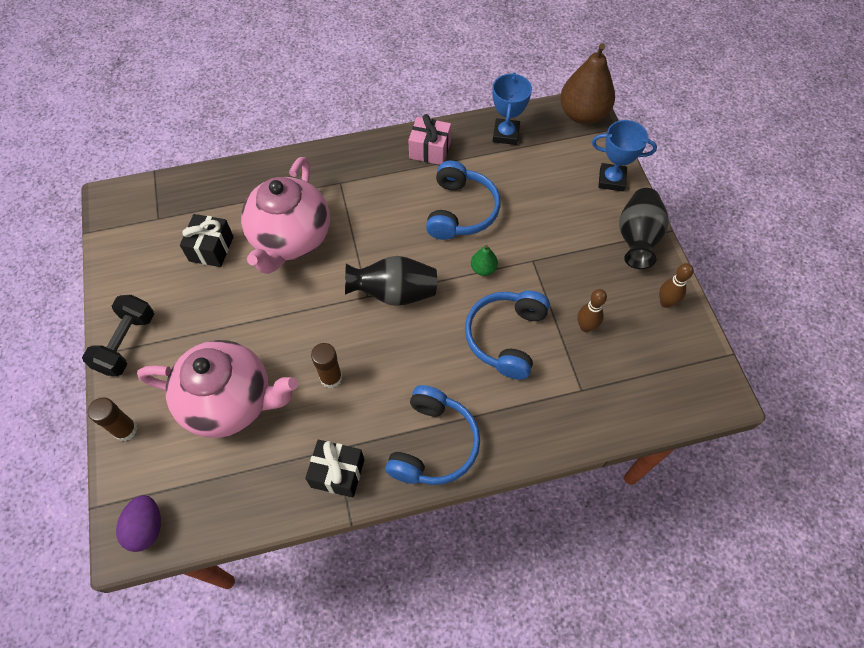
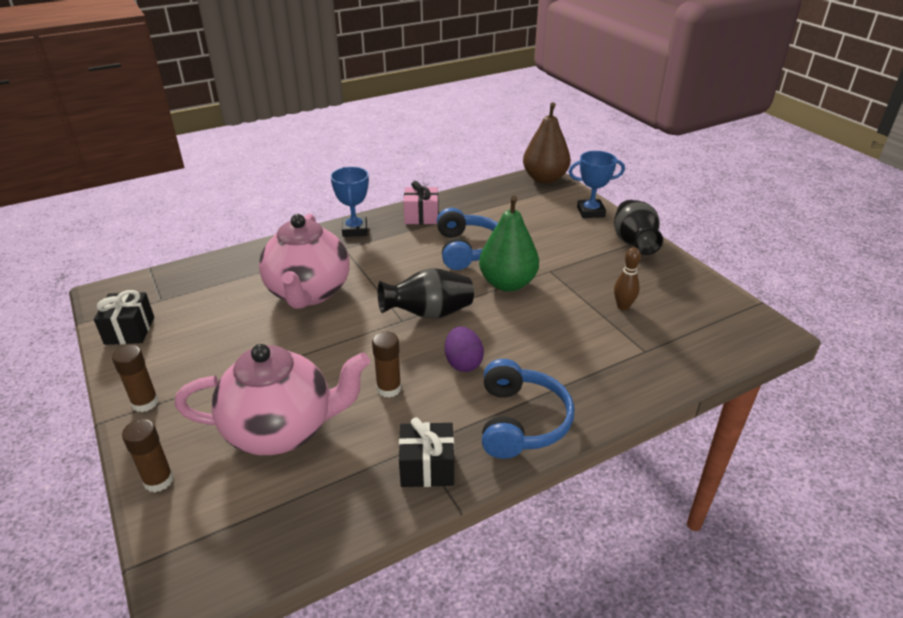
camera: 15 degrees left, 25 degrees down
(127, 343) = (145, 403): black dumbbell -> brown glue stick
(146, 528) = (206, 573): purple egg -> purple egg (463, 363)
(211, 249) = (226, 312): black gift -> black gift (130, 330)
(483, 269) = (507, 283): green pear -> green pear, size x2.23
(505, 134) = (485, 198): blue trophy -> blue trophy (354, 230)
(506, 337) = (553, 326): blue headphones -> none
(665, 302) = (683, 278): brown bowling pin -> none

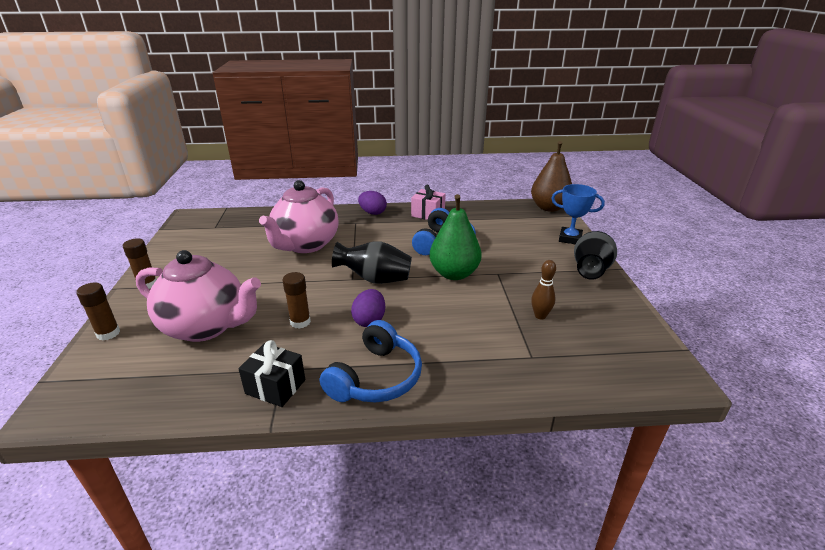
camera: 25 degrees right, 5 degrees down
(130, 330) = (181, 240): black gift -> none
(354, 230) = (372, 213): blue trophy -> purple egg

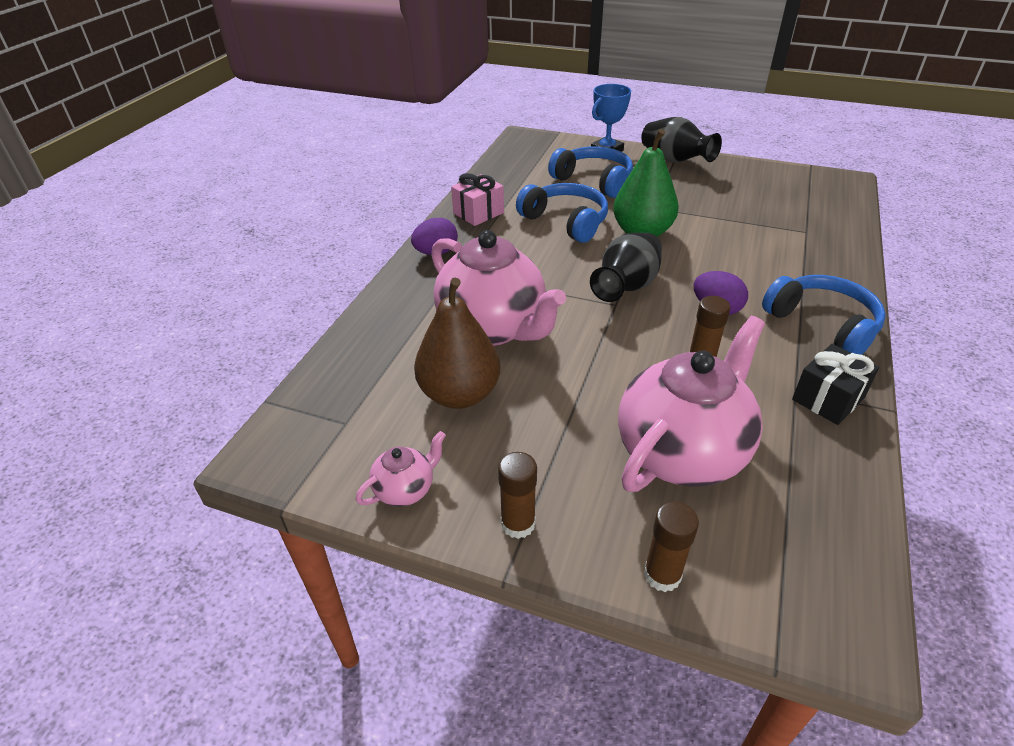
camera: 65 degrees left, 10 degrees up
(170, 251) = (405, 489): none -> pink teapot
(513, 242) = (594, 181): none -> blue headphones
(540, 316) = (743, 208): brown bowling pin -> none
(549, 208) = (528, 139): brown pear -> brown pear (459, 394)

